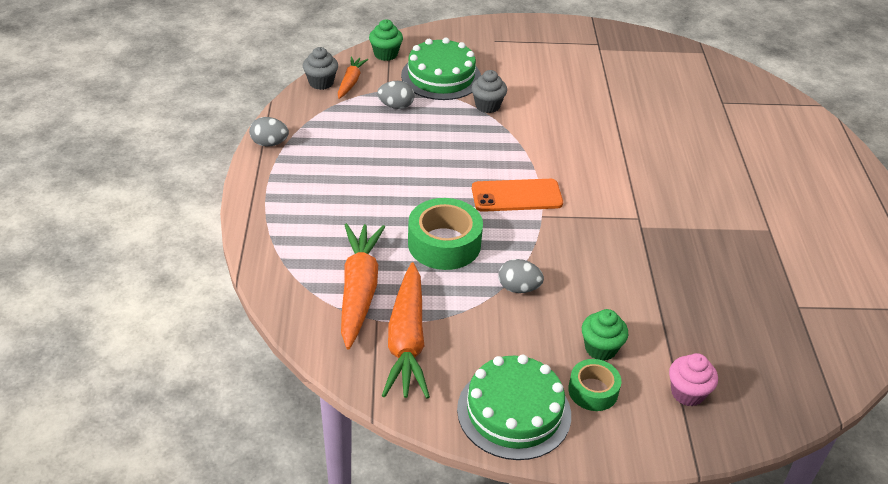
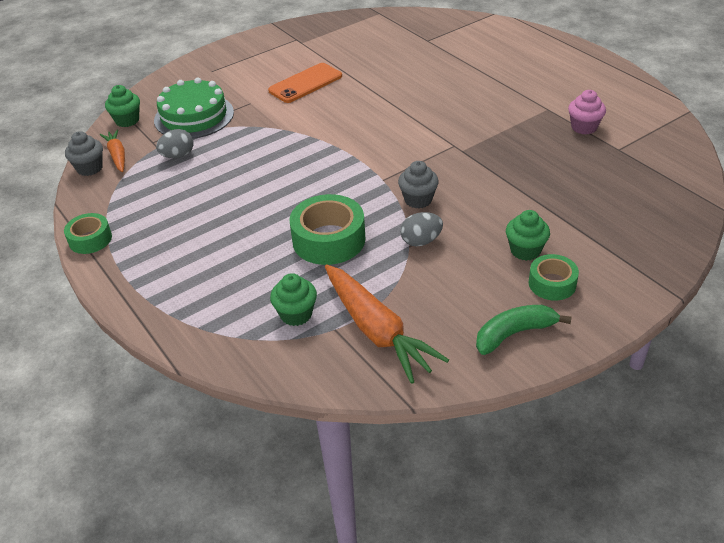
camera: 30 degrees left, 0 degrees up
(269, 143) = (90, 239): grey egg -> green tape
(359, 290) = (296, 314): orange carrot -> green cupcake
(487, 106) = (256, 120): grey cupcake -> grey cupcake (418, 200)
(514, 412) = (514, 334): green cake -> green banana
(516, 196) = (348, 175): orange phone -> orange phone (305, 83)
(687, 393) = (614, 247): pink cupcake -> pink cupcake (584, 127)

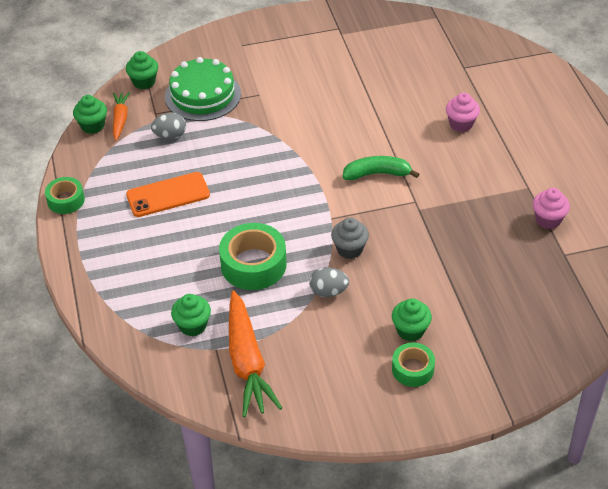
camera: 20 degrees right, 5 degrees up
(90, 168) = (92, 126): grey cupcake -> green cupcake
(305, 83) = (319, 87): orange phone -> orange phone (168, 195)
(454, 79) = (461, 124): none -> pink cupcake
(514, 334) = (353, 403): green banana -> green banana (377, 174)

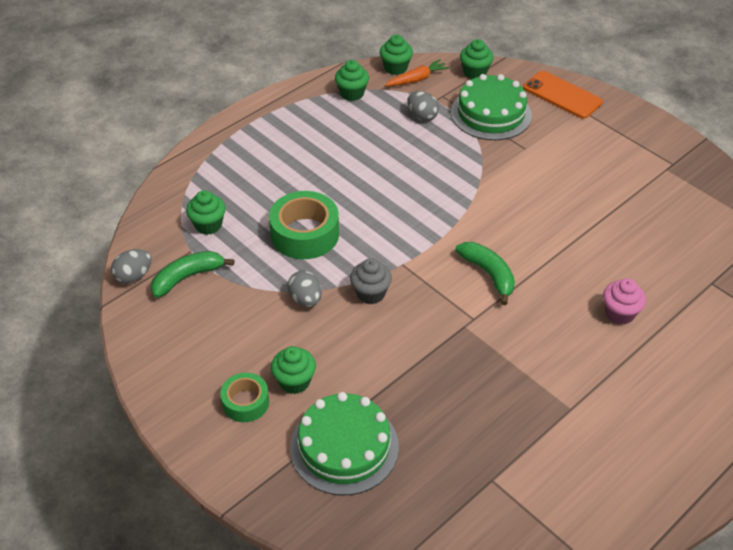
camera: 60 degrees right, 0 degrees up
(66, 200) = (299, 91): green tape -> none
(101, 167) = (352, 93): none -> green cupcake
(168, 195) = (349, 145): orange phone -> orange phone (562, 95)
(218, 400) = (134, 276): none -> grey egg
(247, 362) = (187, 277): orange carrot -> green banana
(491, 324) = (344, 447): none -> green cake
(548, 219) = (534, 445): pink cupcake -> none

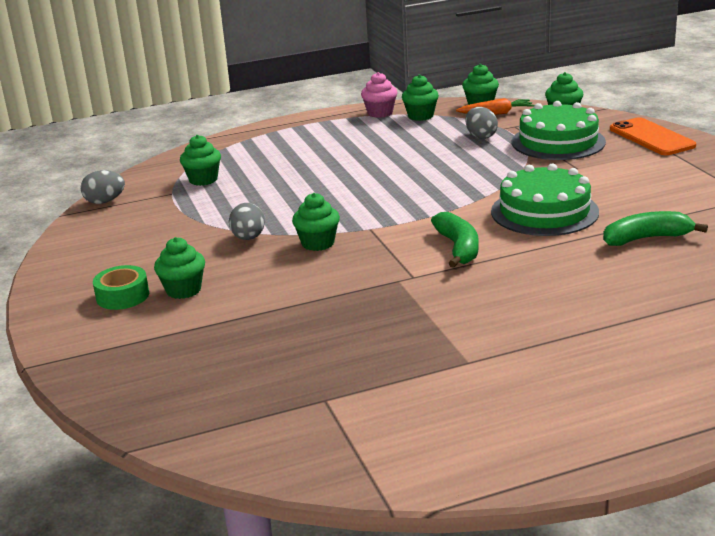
camera: 25 degrees right, 20 degrees down
(187, 277) = (151, 209): green banana -> green banana (646, 238)
(305, 234) = (289, 196): green tape -> none
(344, 447) = (188, 344): green cake -> green cake (544, 212)
(370, 293) = (318, 243): grey cupcake -> green cupcake
(619, 313) = (592, 298): pink cupcake -> pink cupcake (380, 113)

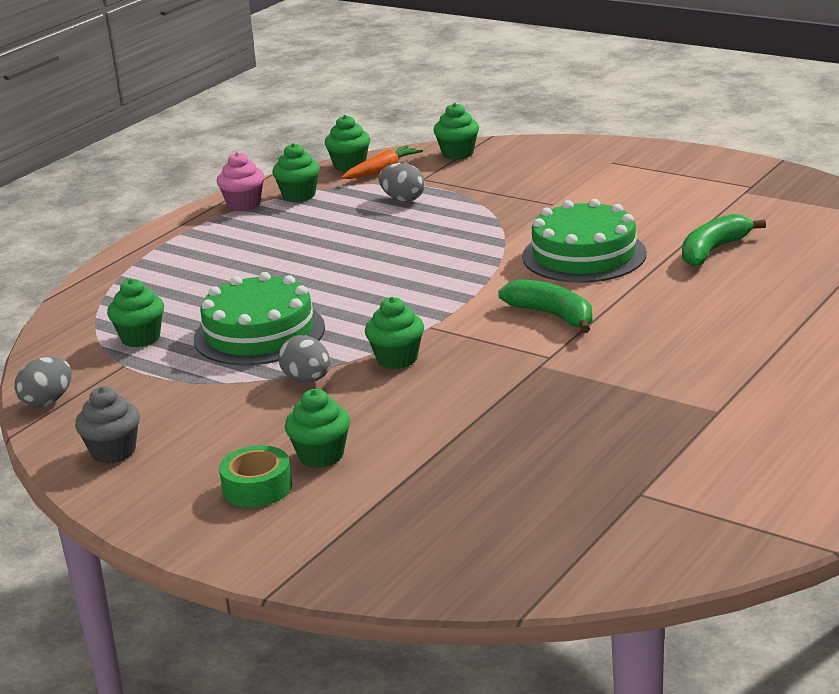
camera: 35 degrees left, 0 degrees up
(89, 244) = (113, 452): none -> grey cupcake
(558, 142) = (494, 183): green cake -> green cake (259, 333)
(651, 137) = (581, 154): orange phone -> none

